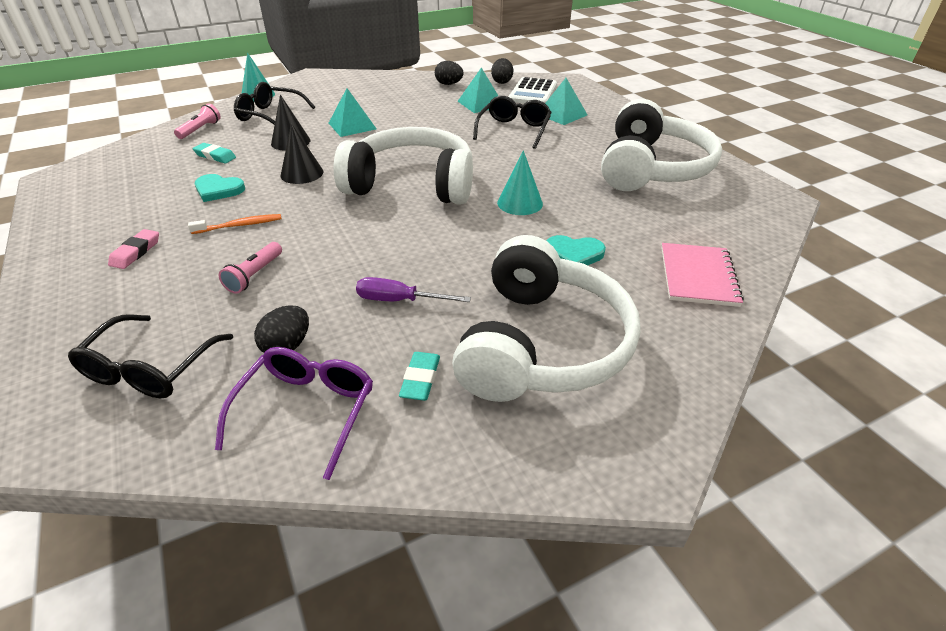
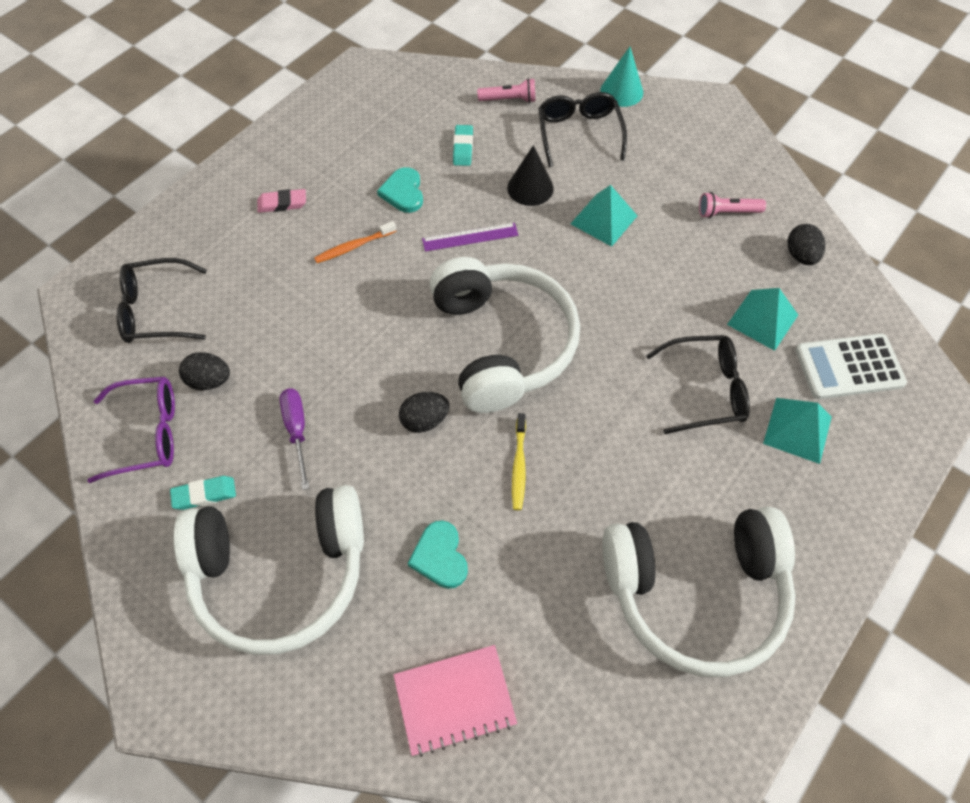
camera: 65 degrees right, 20 degrees up
(240, 225) = (354, 247): orange toothbrush -> orange toothbrush turned 105 degrees clockwise
(255, 275) = (287, 304): pink flashlight -> pink flashlight (727, 212)
(302, 173) = (470, 237): black cone -> purple ruler
(502, 82) = (859, 313): black egg -> black egg (425, 420)
(520, 203) = (519, 466): turquoise cone -> yellow toothbrush

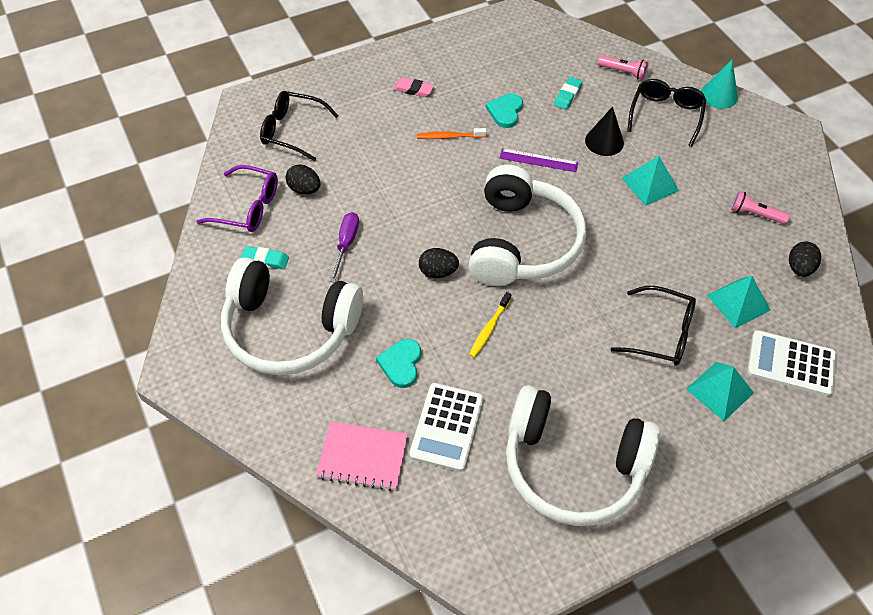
camera: 25 degrees right, 5 degrees down
(533, 612) = (447, 427): none -> white calculator

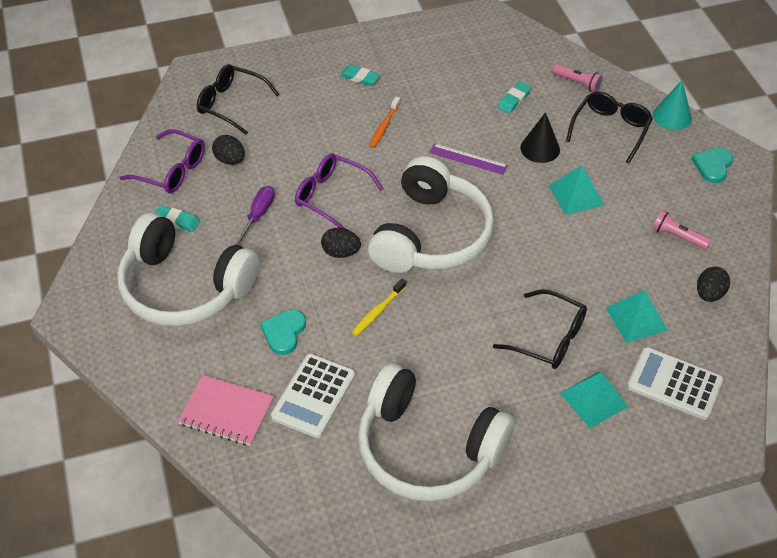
camera: 10 degrees right, 5 degrees down
(413, 89) = (360, 78): pink eraser -> turquoise eraser
(414, 215) = (331, 196): none -> purple glasses
(449, 137) = (384, 126): orange toothbrush -> orange toothbrush turned 75 degrees counterclockwise
(505, 112) = (446, 109): turquoise heart -> turquoise heart (713, 166)

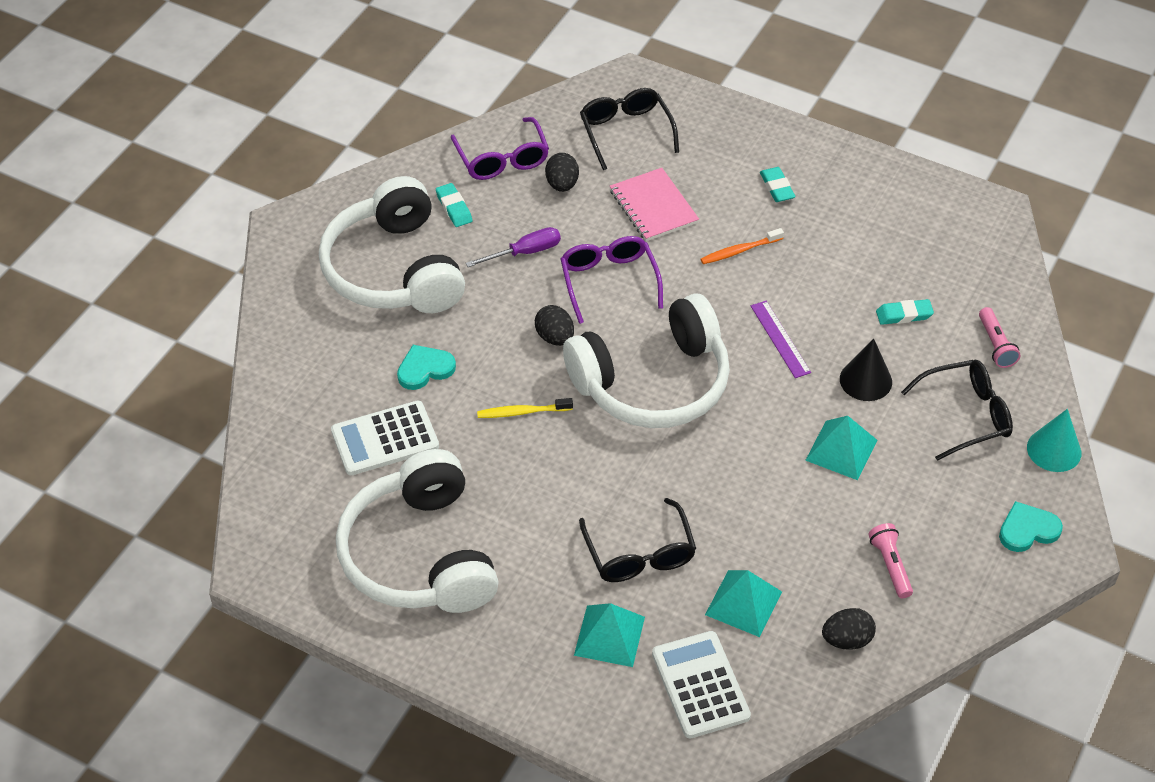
camera: 45 degrees right, 0 degrees up
(226, 412) = (306, 397): pink notebook -> pink notebook (653, 207)

